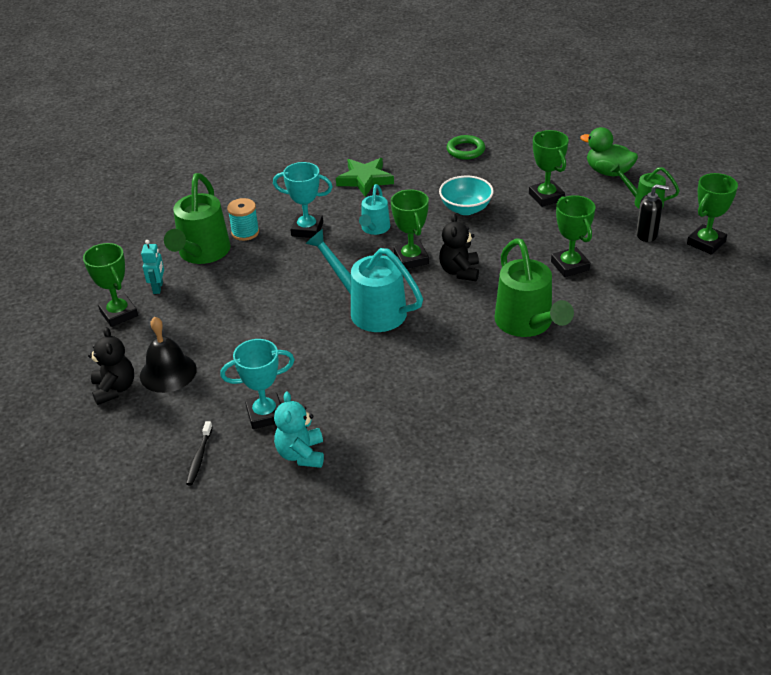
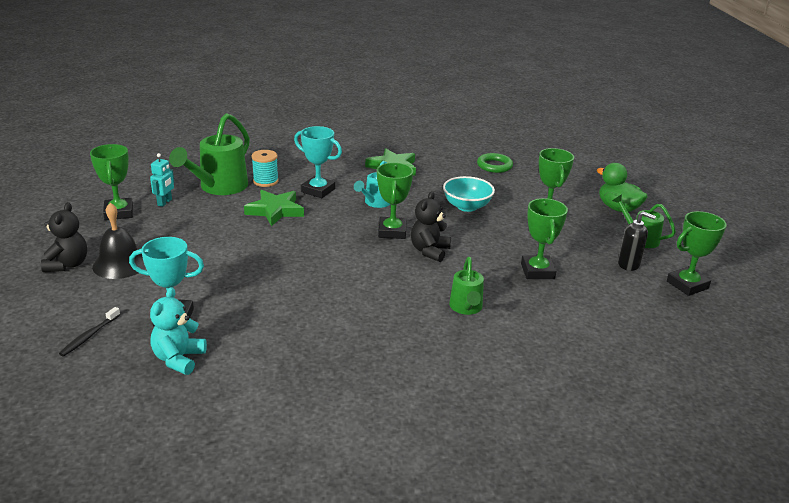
camera: 15 degrees right, 10 degrees down
(280, 266) = (275, 211): none -> green star
(370, 310) = (328, 261): turquoise watering can -> none
(527, 324) = (466, 308): green watering can -> green watering can, size x0.57

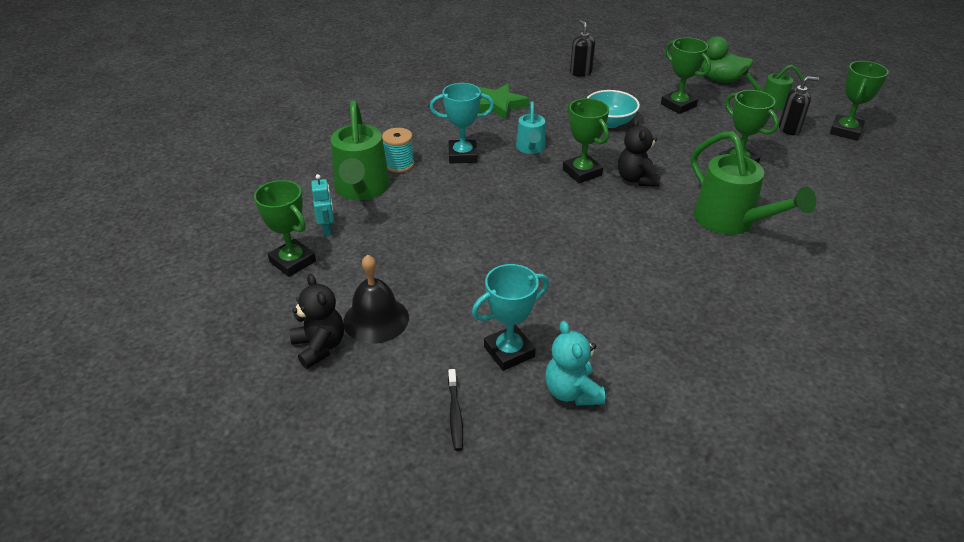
camera: 30 degrees left, 10 degrees up
(275, 211) = (451, 193): green star -> none
(466, 308) = (731, 221): green watering can -> green watering can, size x1.75
(494, 166) = (580, 72): green ring -> black soap dispenser

